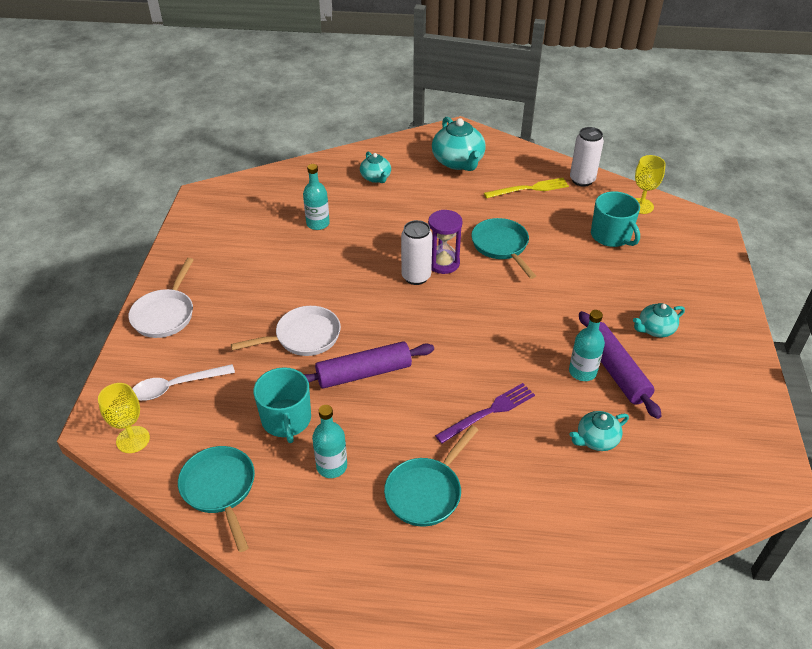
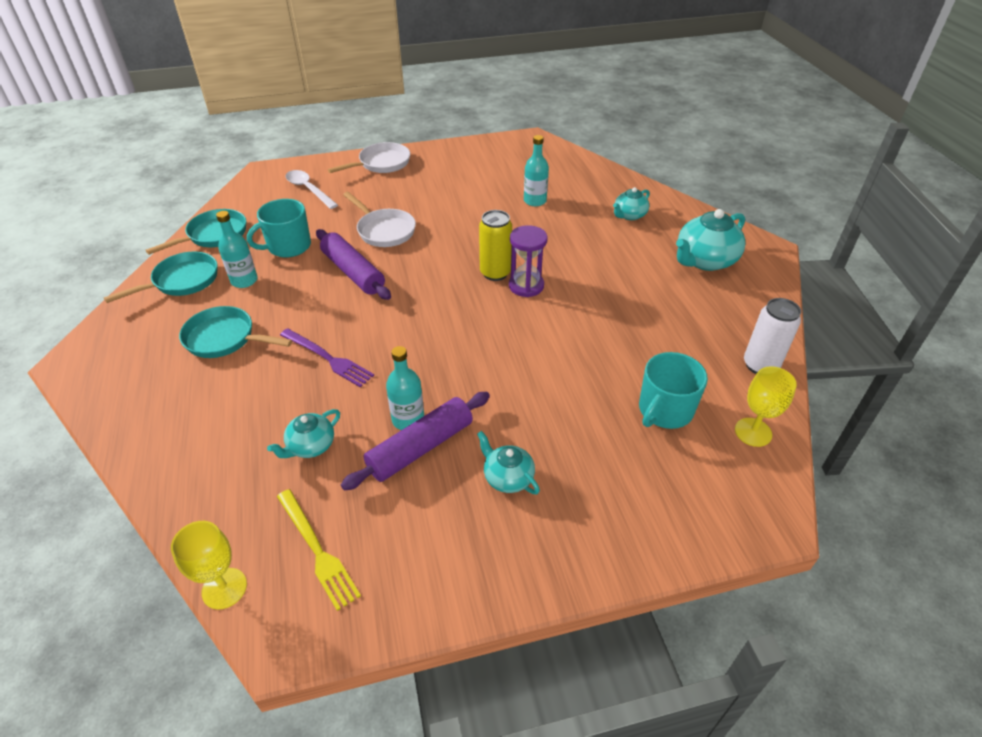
camera: 70 degrees right, 0 degrees up
(133, 439) = (253, 188): yellow goblet -> yellow goblet (224, 588)
(165, 314) = (381, 164): white pan -> white pan turned 150 degrees clockwise
(416, 277) = (495, 273): white can -> yellow can
(501, 246) = (580, 320): turquoise pan -> turquoise pan (182, 281)
(529, 189) = (702, 323): yellow fork -> yellow fork (317, 550)
(596, 440) = (310, 446): turquoise teapot -> turquoise teapot turned 90 degrees counterclockwise

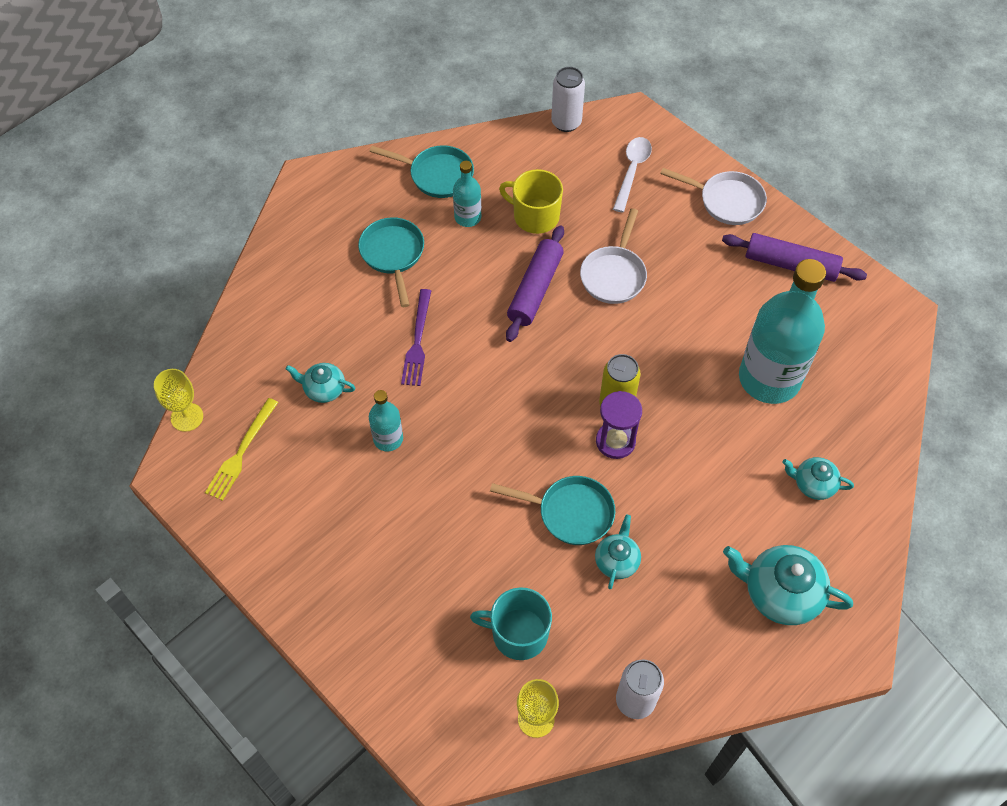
camera: 60 degrees right, 15 degrees up
(214, 235) = (510, 151): turquoise pan -> turquoise pan (570, 513)
(228, 200) = (566, 123): none -> white can
(288, 246) = (535, 216): turquoise mug -> yellow mug
(420, 448) = (365, 464): purple rolling pin -> purple rolling pin (790, 265)
(507, 477) = (372, 542): turquoise teapot -> turquoise teapot (617, 560)
(535, 201) = (769, 378): turquoise bottle -> turquoise bottle, size x2.15

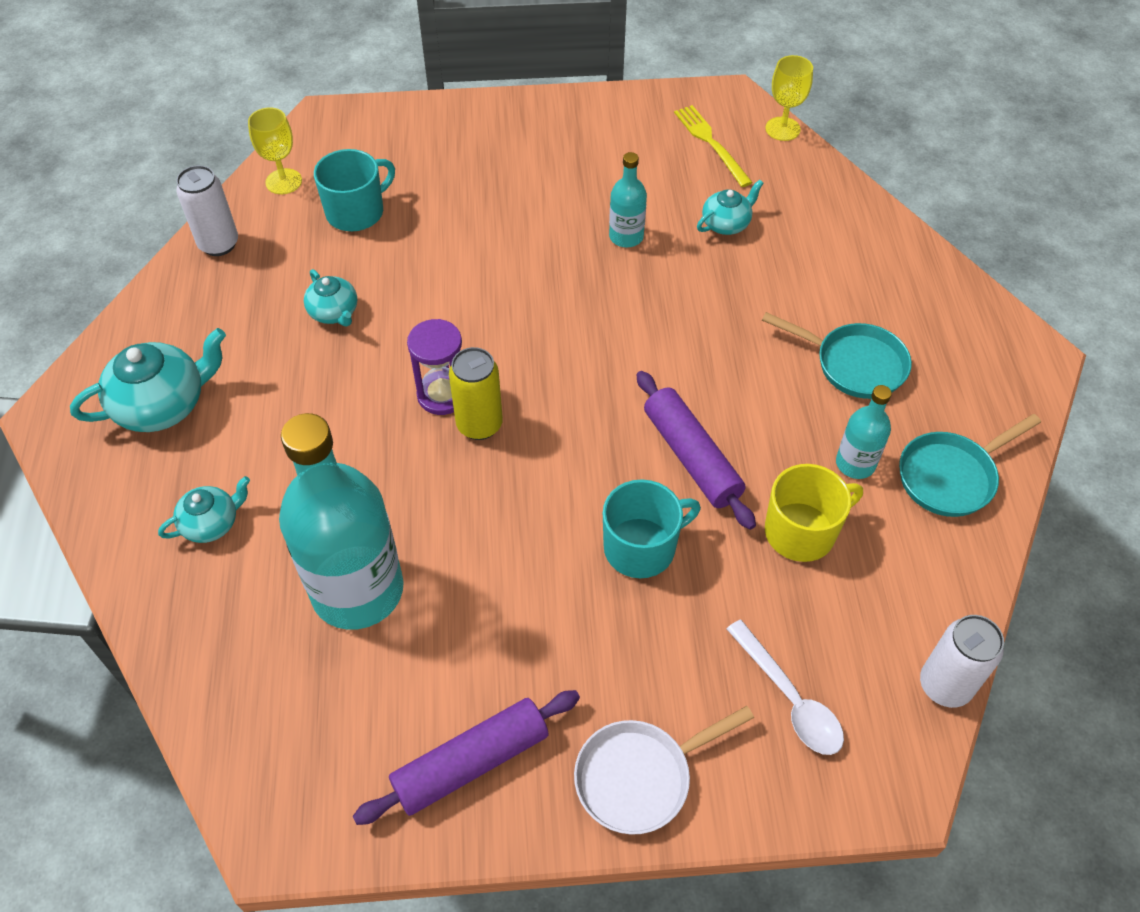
camera: 130 degrees right, 5 degrees down
(417, 341) = (717, 318): purple fork -> none
(570, 513) = (413, 312): turquoise pan -> none
(614, 275) = (641, 547): white pan -> turquoise mug

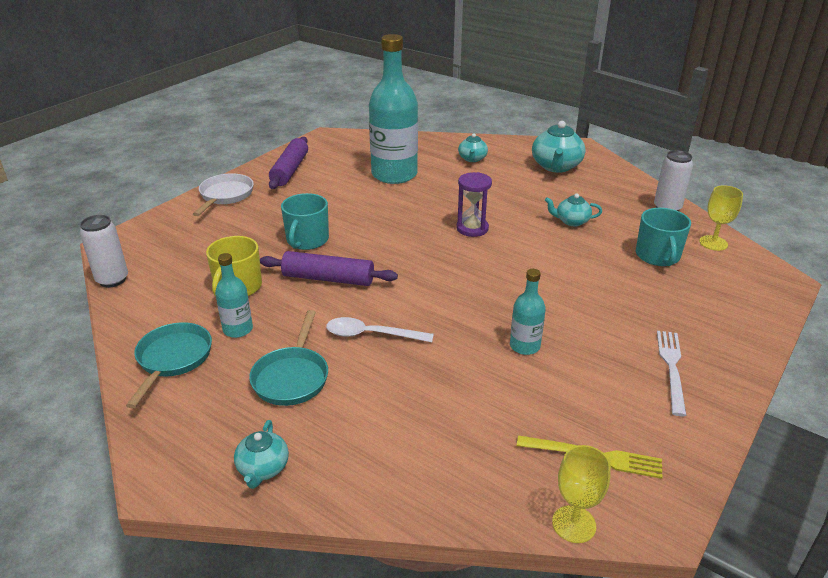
camera: 130 degrees right, 20 degrees down
(479, 425) = (439, 230): yellow can -> none
(555, 141) = (671, 368): none -> white fork
(726, 224) = (485, 402): turquoise teapot -> turquoise teapot (263, 468)
(789, 698) = (185, 239): white spoon -> white spoon (371, 335)
(854, 364) = (292, 377): turquoise pan -> turquoise pan turned 60 degrees counterclockwise

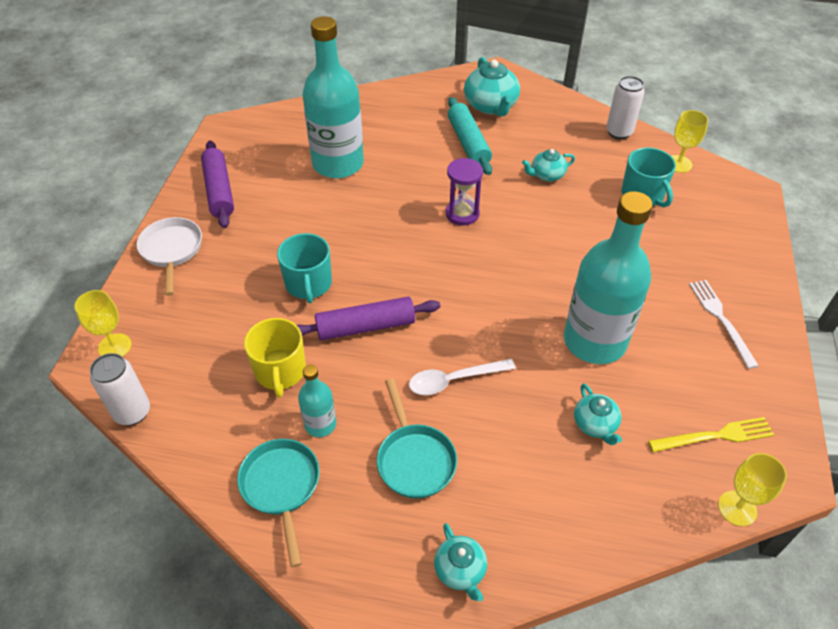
camera: 25 degrees left, 15 degrees up
(136, 239) = (115, 346): none -> yellow goblet
(472, 159) = (403, 118): turquoise teapot -> turquoise teapot (595, 424)
(516, 185) = (468, 143): none -> turquoise rolling pin
(524, 346) = (594, 341): turquoise bottle -> turquoise bottle, size x2.15

